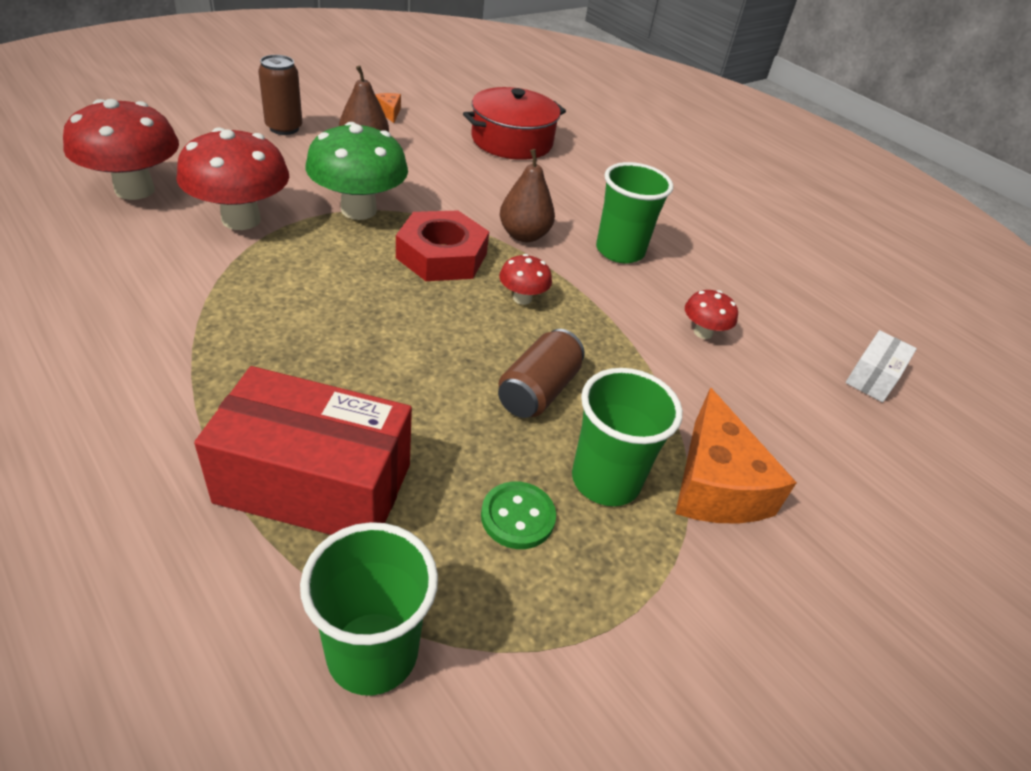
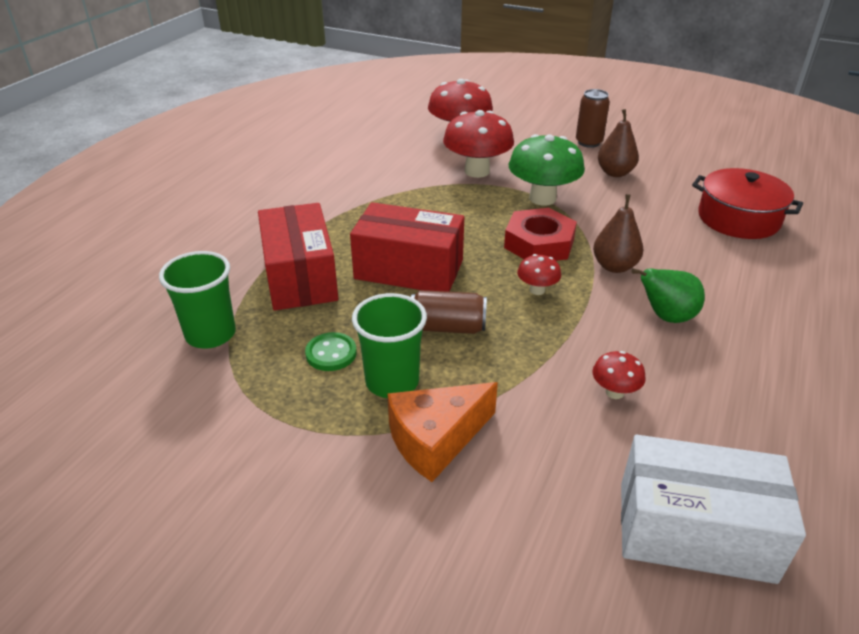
camera: 70 degrees right, 5 degrees down
(389, 112) = (677, 163): orange cheese -> none
(398, 370) = (409, 269): none -> red box
(620, 251) = (666, 317): green cup -> green pear
(873, 377) = (694, 531): white box -> white box, size x2.06

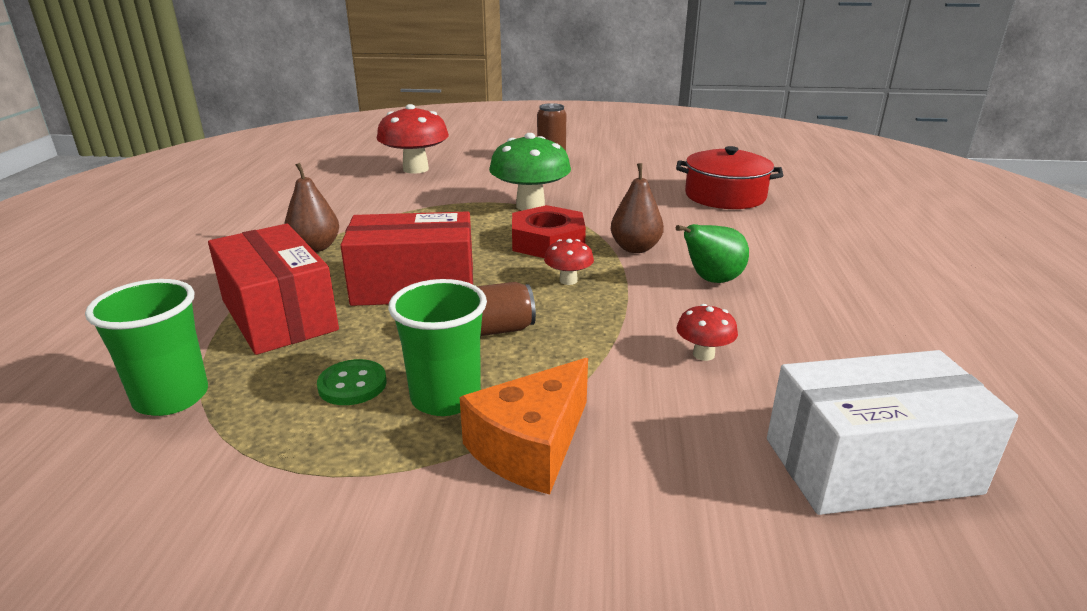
camera: 20 degrees left, 10 degrees down
(477, 171) = (449, 193): red mushroom -> none
(615, 173) = (590, 178): brown pear -> brown pear (315, 247)

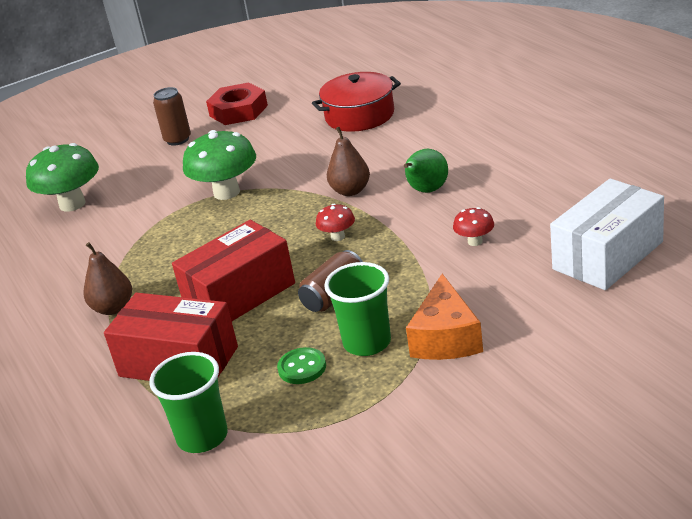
camera: 30 degrees left, 5 degrees up
(415, 169) = (72, 204): red mushroom -> green mushroom
(548, 242) = (283, 215): red nut -> red nut (238, 111)

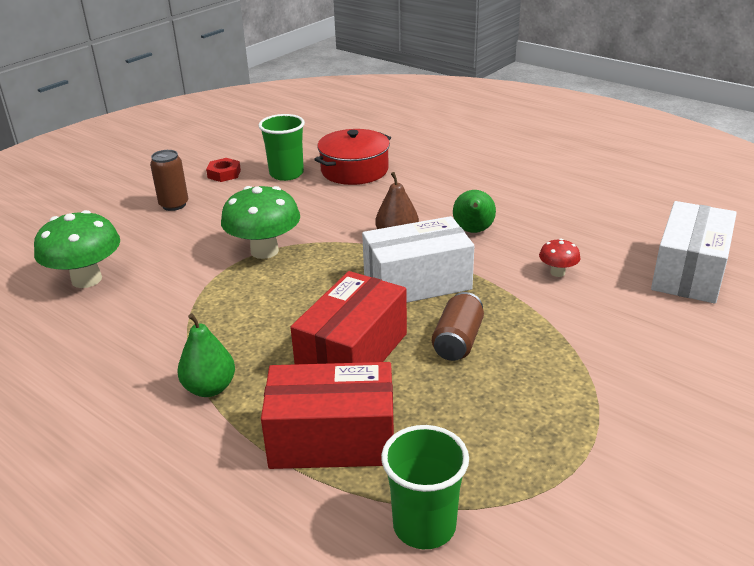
camera: 25 degrees left, 0 degrees up
(113, 308) = (210, 388): brown pear -> green pear
(238, 111) = (224, 174): red nut -> red nut, size x0.58
(302, 367) = (481, 423): green button -> none
(338, 237) = (417, 282): red mushroom -> white box
(367, 343) = (530, 385): green cup -> green cup (286, 174)
(446, 338) = (607, 369): orange cheese -> none

